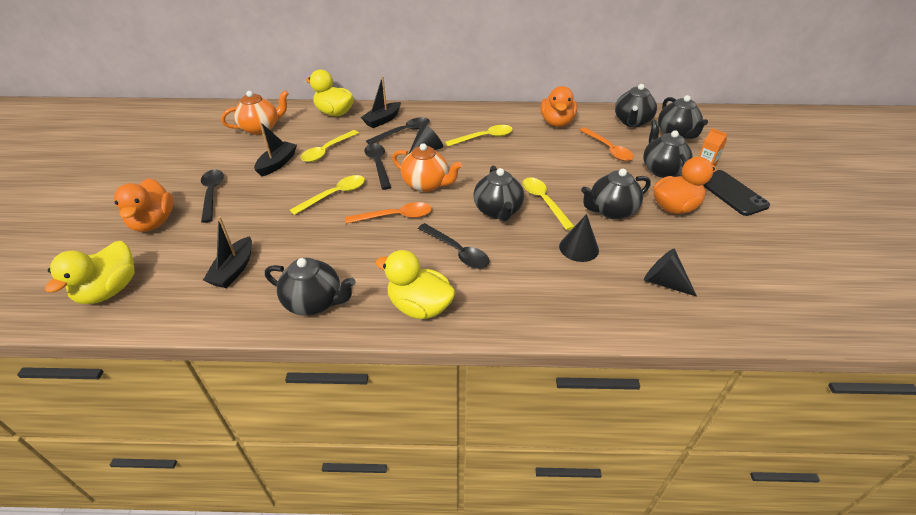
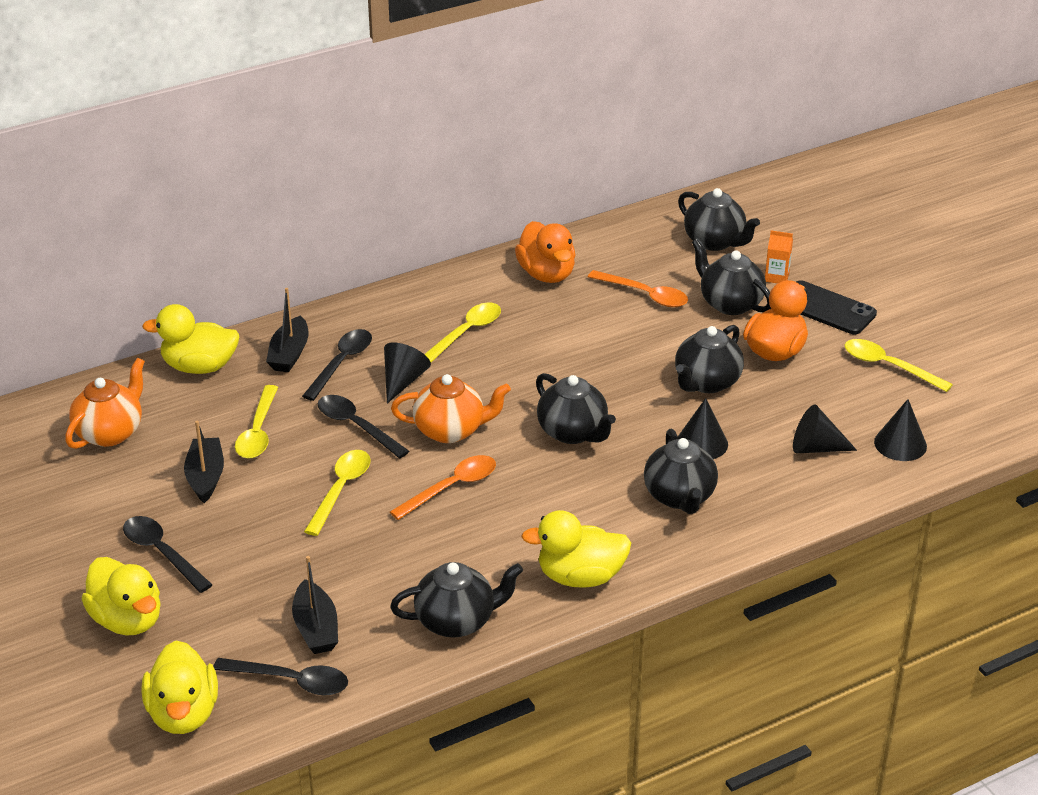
camera: 30 degrees left, 5 degrees down
(153, 222) = (127, 620): orange duck -> yellow duck
(457, 251) = (567, 501): black spoon -> black spoon (291, 681)
(544, 202) = (619, 399): yellow spoon -> yellow spoon (888, 366)
(632, 122) = (646, 240): black teapot -> black teapot (680, 497)
(737, 305) = (900, 444): none -> black cone

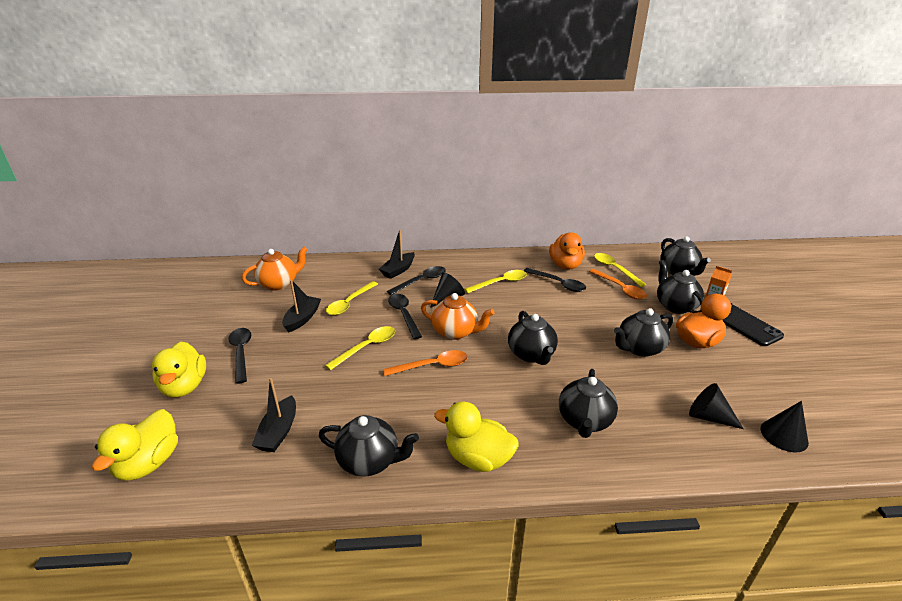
camera: 25 degrees right, 5 degrees down
(199, 367) = (349, 265): yellow duck -> none
(291, 681) = (230, 465): black spoon -> black spoon (558, 283)
(702, 443) = (618, 387): black cone -> none
(888, 366) = (785, 374): yellow spoon -> yellow spoon (614, 269)

